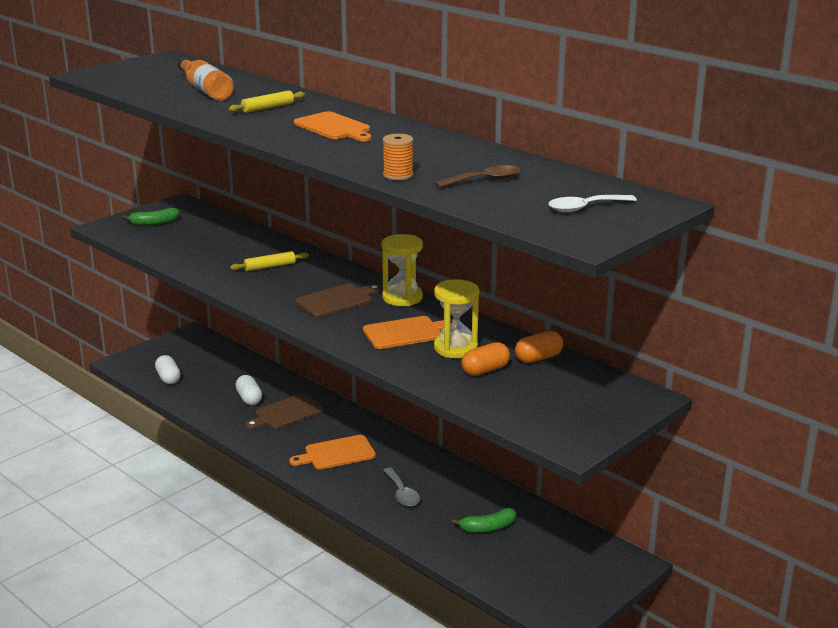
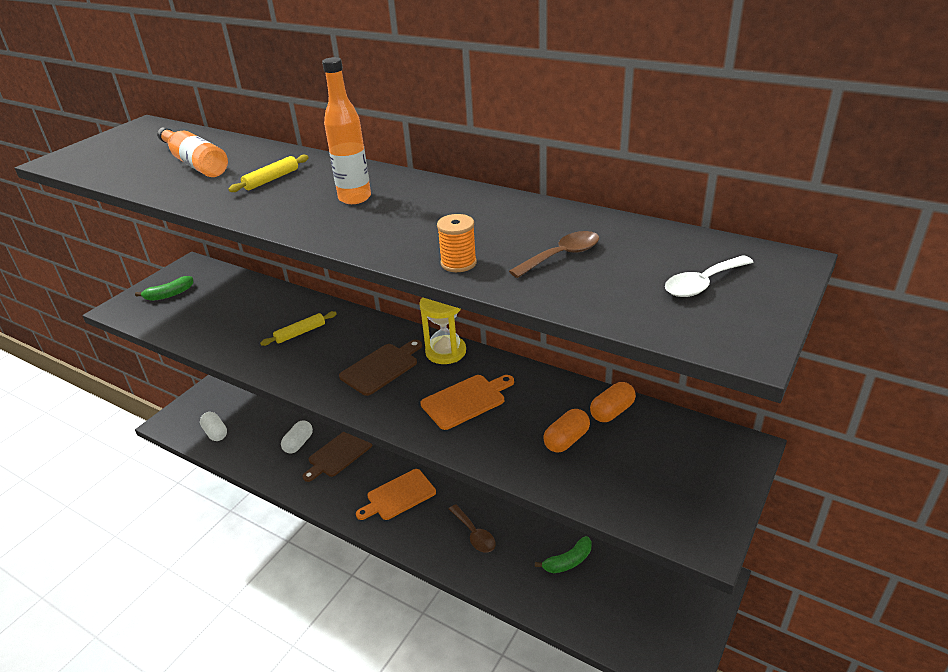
camera: 10 degrees left, 10 degrees up
(249, 398) = (298, 443): white capsule -> white capsule turned 60 degrees clockwise
(334, 127) = (355, 198): orange cutting board -> orange bottle
(402, 493) = (474, 534): grey spoon -> brown spoon
(455, 348) = (524, 413): yellow hourglass -> none

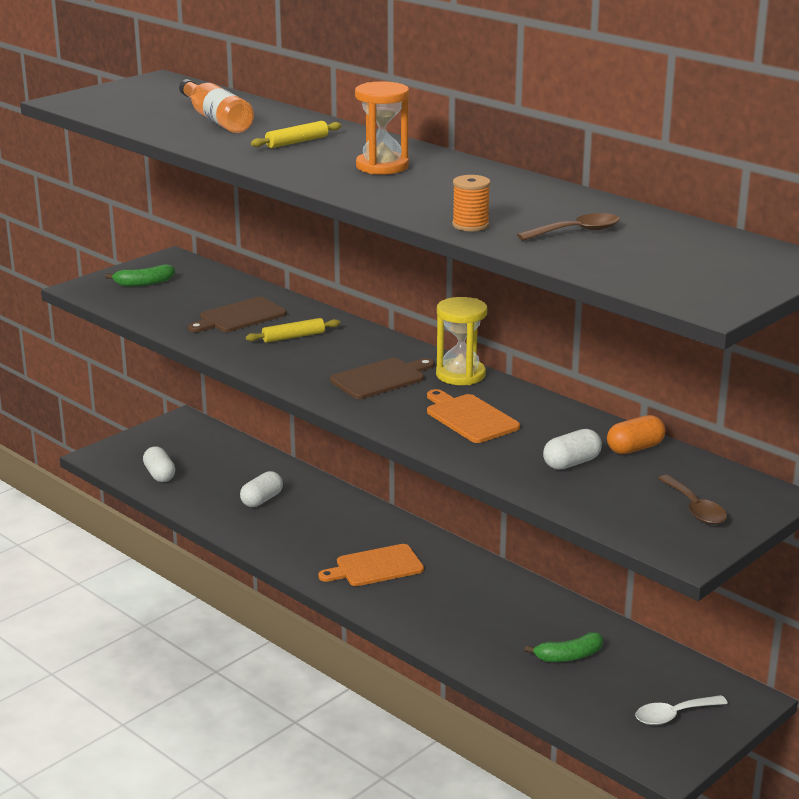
camera: 10 degrees right, 10 degrees down
(338, 454) = (309, 517): brown cutting board -> brown cutting board (239, 316)
(355, 198) = (382, 166): orange bottle -> orange hourglass
(466, 400) = (470, 417): orange cutting board -> orange cutting board turned 105 degrees counterclockwise
(474, 534) = (460, 615): brown spoon -> brown spoon (695, 508)
(566, 440) = (571, 463): orange capsule -> white capsule
(702, 284) = (703, 265): white spoon -> white spoon (673, 715)

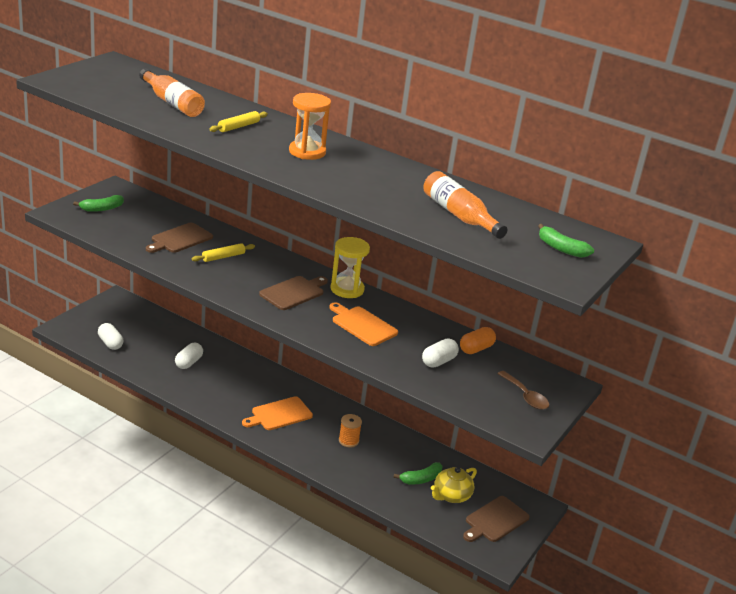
camera: 15 degrees left, 5 degrees up
(470, 225) = (387, 208): orange spool -> orange spool (348, 441)
(577, 231) = (459, 215): brown spoon -> orange bottle
(611, 680) = (451, 495): none -> yellow teapot
(673, 715) = (495, 520): white spoon -> brown cutting board
(720, 267) = (561, 248): none -> green banana

